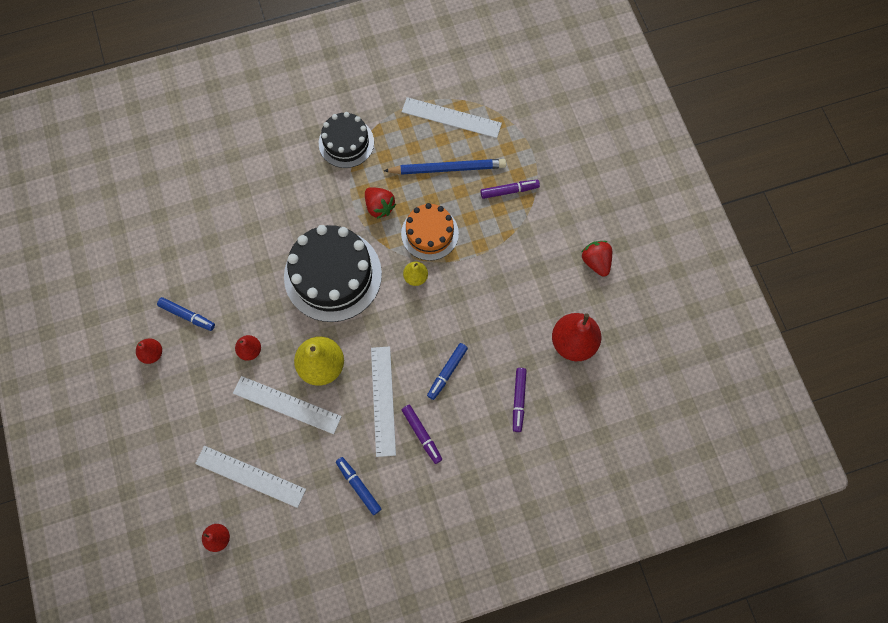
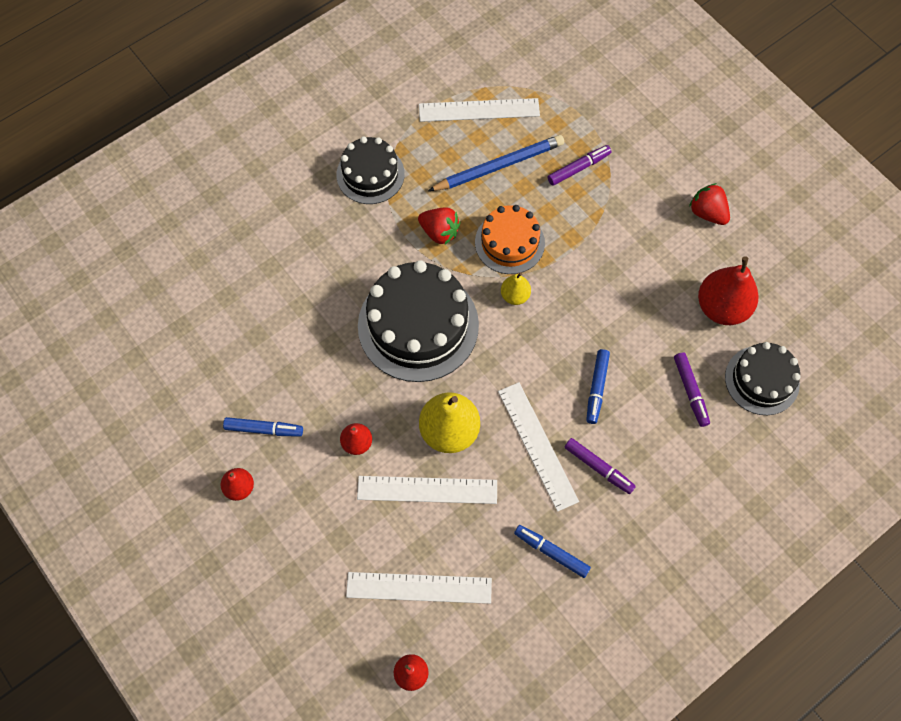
camera: 20 degrees left, 5 degrees down
(579, 411) = (762, 380): none -> black cake

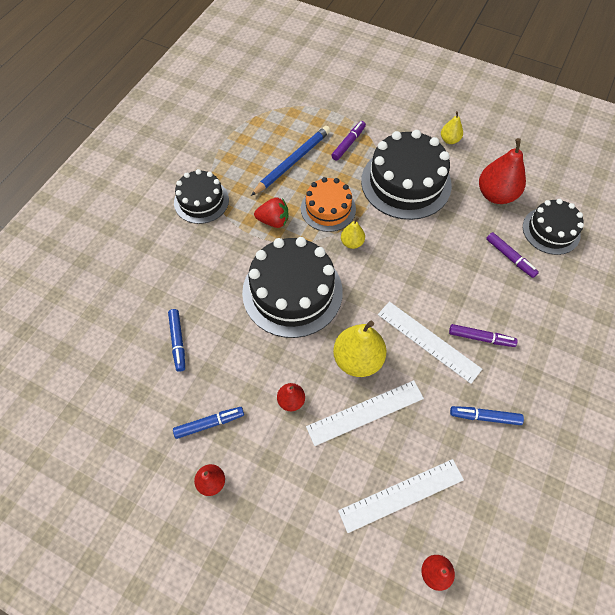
camera: 25 degrees left, 5 degrees down
(479, 110) = (259, 131): white ruler -> none
(596, 388) = (446, 282): blue marker -> blue marker (178, 342)
(620, 247) = (406, 183): none -> black cake
(707, 213) = (449, 140): red strawberry -> yellow pear

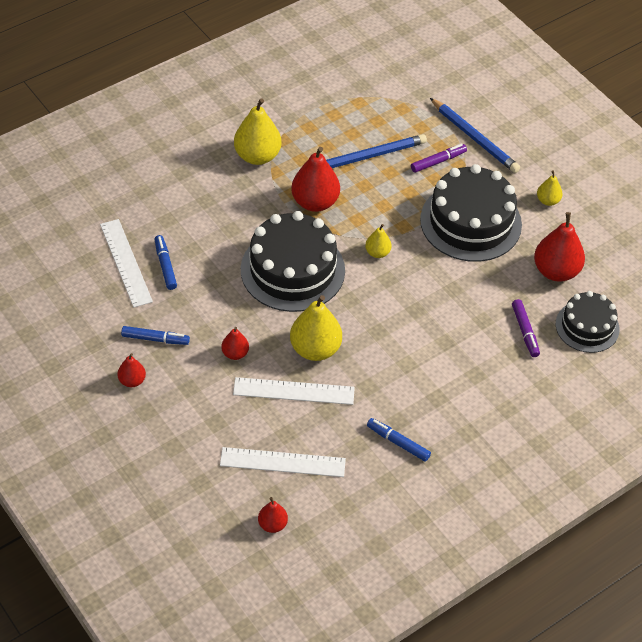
camera: 25 degrees right, 10 degrees down
(178, 342) = (165, 265): blue marker -> blue marker turned 150 degrees clockwise
(201, 201) = (257, 156): black cake -> yellow pear
(273, 221) = (315, 202): red strawberry -> red pear
(328, 208) = (375, 213): orange cake -> none
(363, 113) = (474, 138): none -> blue pencil
(428, 341) = (390, 364): white ruler -> white ruler (125, 262)
(481, 338) = (442, 383): purple marker -> none

